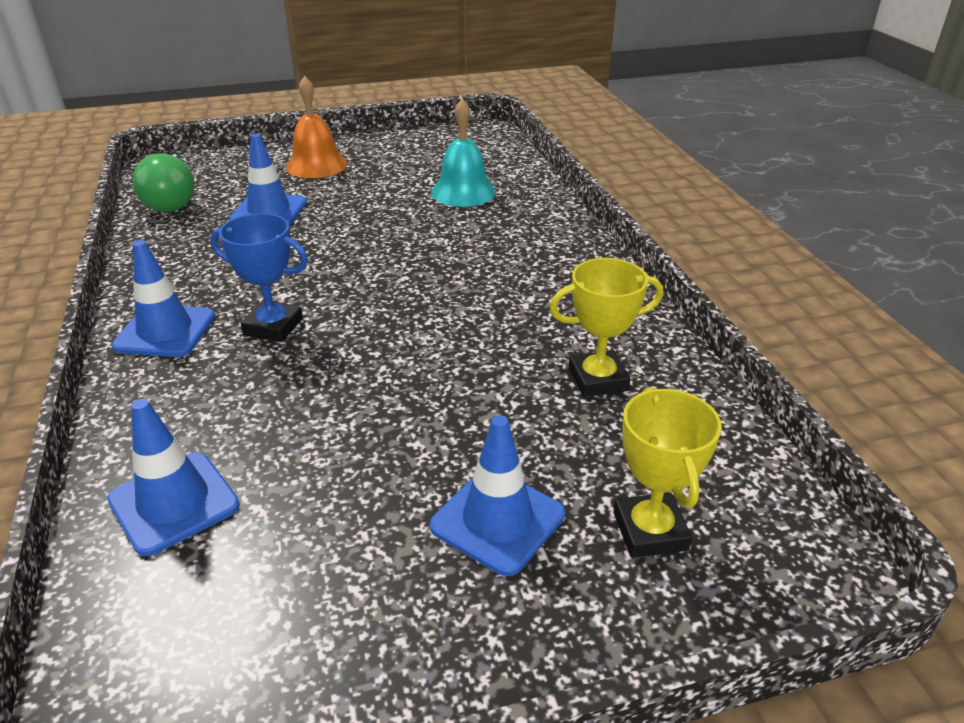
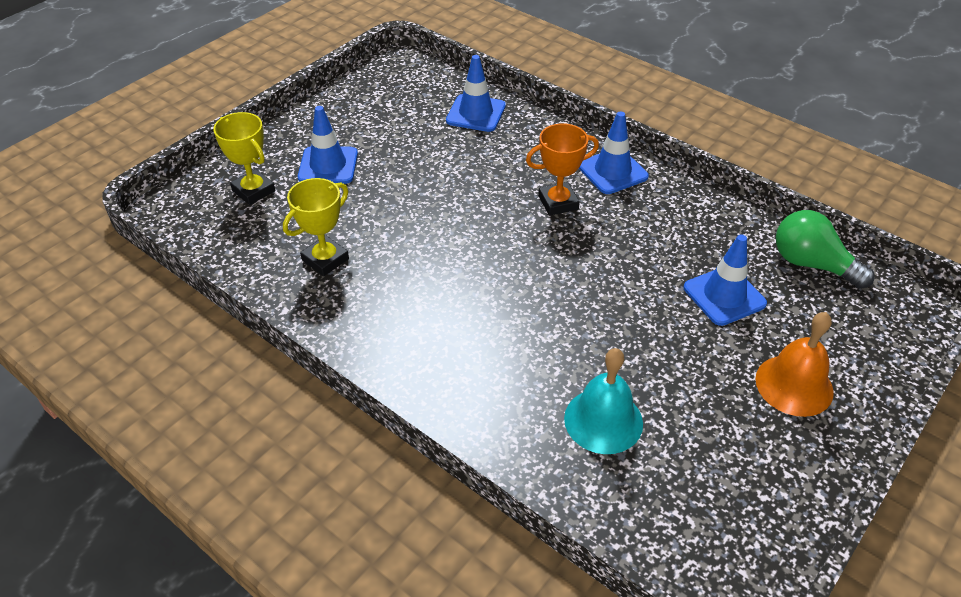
camera: 145 degrees right, 10 degrees up
(273, 327) = (558, 202): blue trophy -> orange trophy

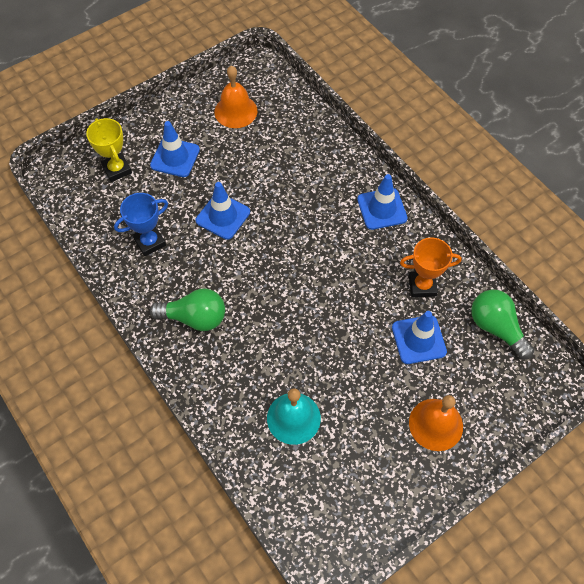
camera: 15 degrees right, 15 degrees up
(325, 259) = (150, 242): yellow trophy -> blue trophy
(389, 108) = (235, 111): none -> orange bell
(418, 332) = (194, 318): none -> green light bulb
(476, 113) = (298, 130): blue traffic cone -> blue traffic cone (223, 216)
(558, 202) = (330, 229): orange trophy -> orange trophy (422, 286)

